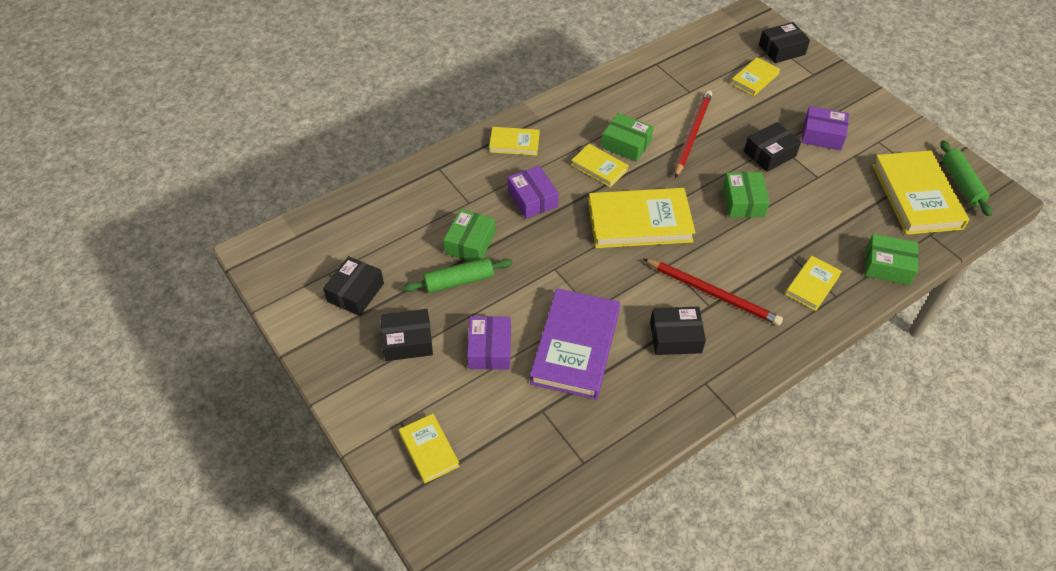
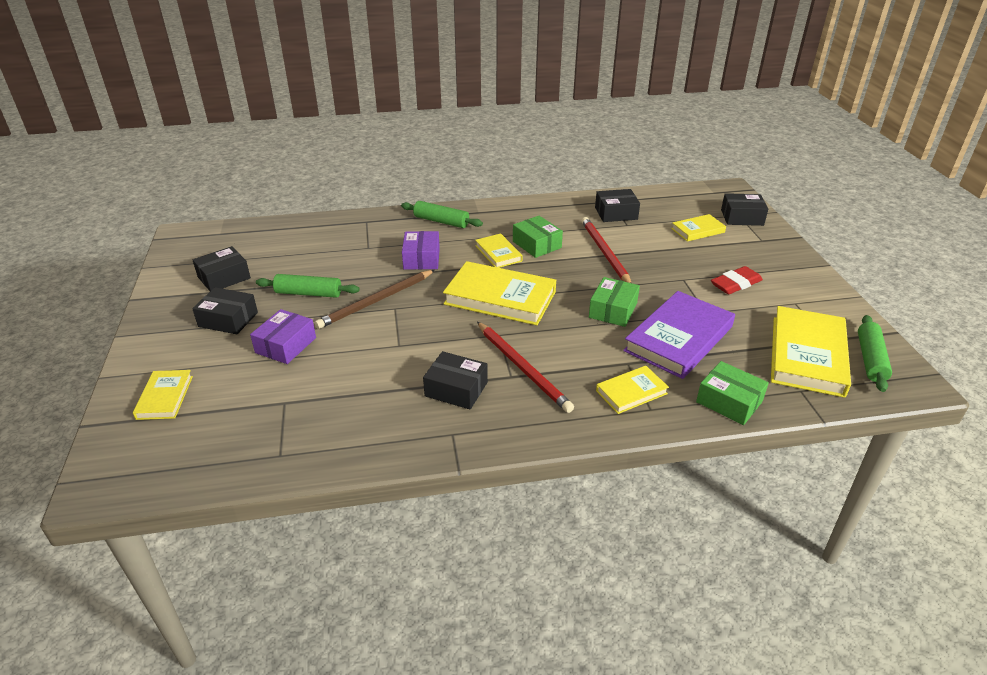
camera: 25 degrees right, 15 degrees down
(470, 243) = (343, 272): green box -> none
(514, 143) = (441, 221): yellow book -> green rolling pin
(531, 267) = (376, 301): none -> brown pencil
(575, 346) = (359, 367): purple book -> purple book (679, 339)
(692, 134) = (604, 252): red pencil -> red pencil turned 60 degrees counterclockwise
(769, 154) = (669, 284): black box -> black box (616, 213)
(822, 135) = (736, 284): purple box -> red eraser

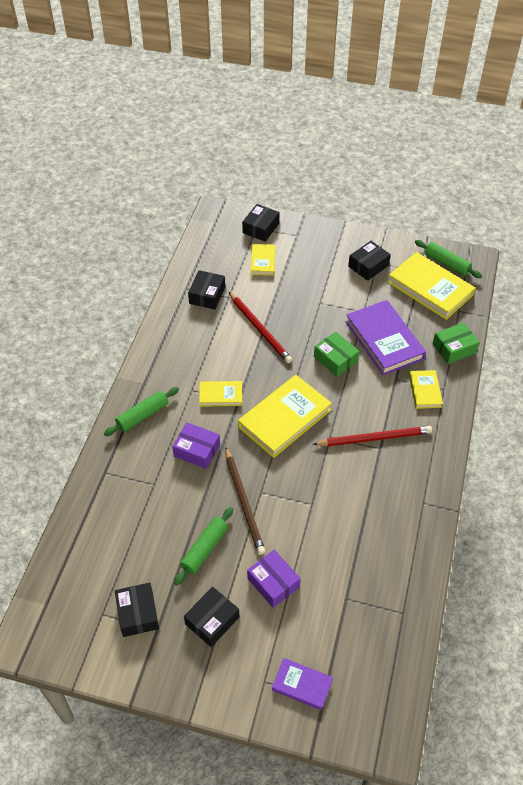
camera: 65 degrees left, 15 degrees up
(165, 397) = (302, 685): yellow book -> purple book
(456, 389) = (379, 485): black box -> black box (368, 266)
(536, 244) = (222, 365): green box -> none
(604, 252) = (260, 329): red pencil -> red pencil turned 135 degrees counterclockwise
(736, 284) = (341, 279): red eraser -> none

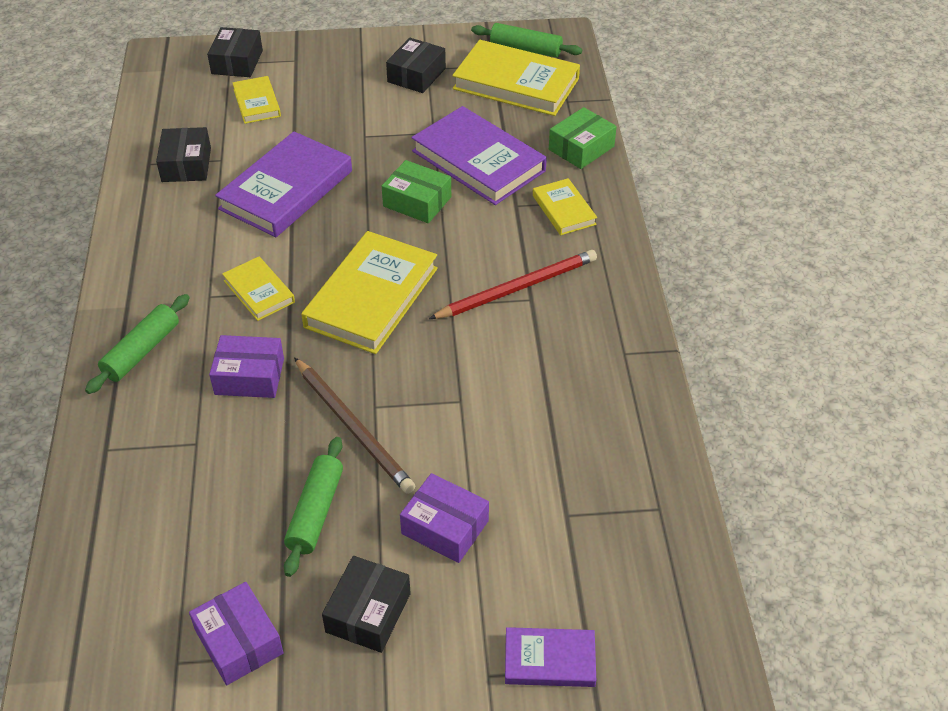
camera: 20 degrees left, 5 degrees down
(138, 613) = (239, 641): black box -> purple box
(220, 395) = (259, 291): yellow book -> yellow book turned 75 degrees clockwise
(260, 329) = (286, 190): red pencil -> purple book

